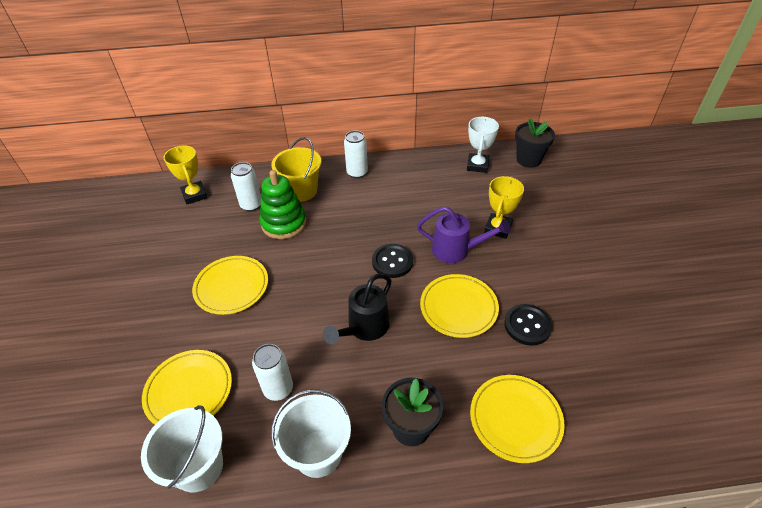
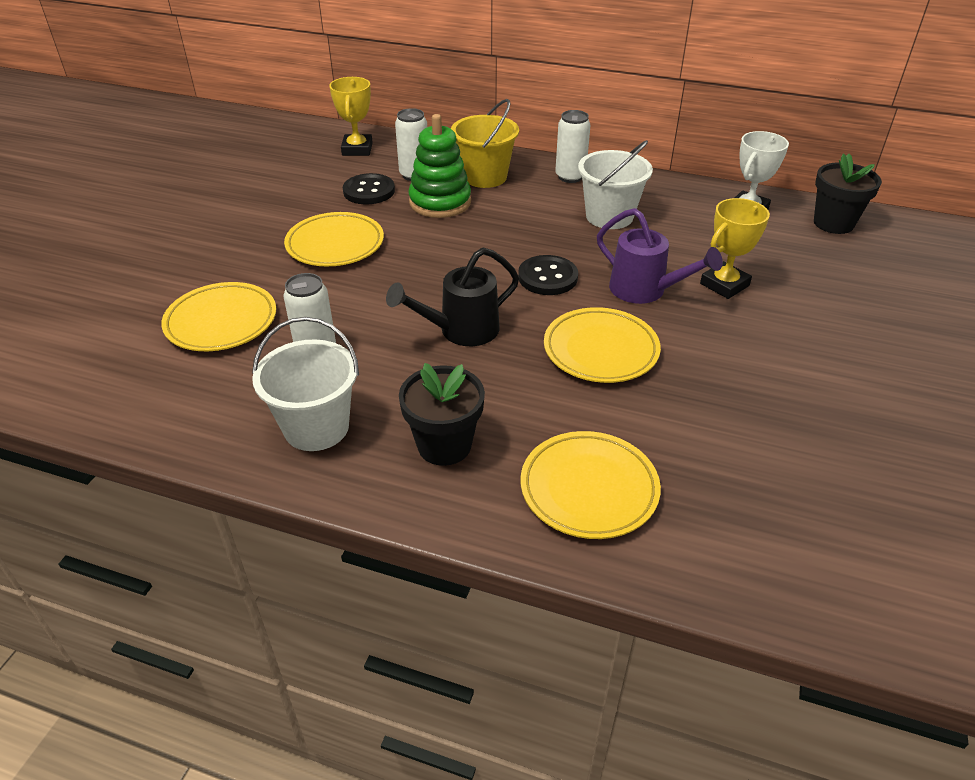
camera: 25 degrees right, 5 degrees down
(198, 467) = (182, 390): white bucket -> white bucket (609, 216)
(527, 325) = (685, 399): black button -> black button (369, 191)

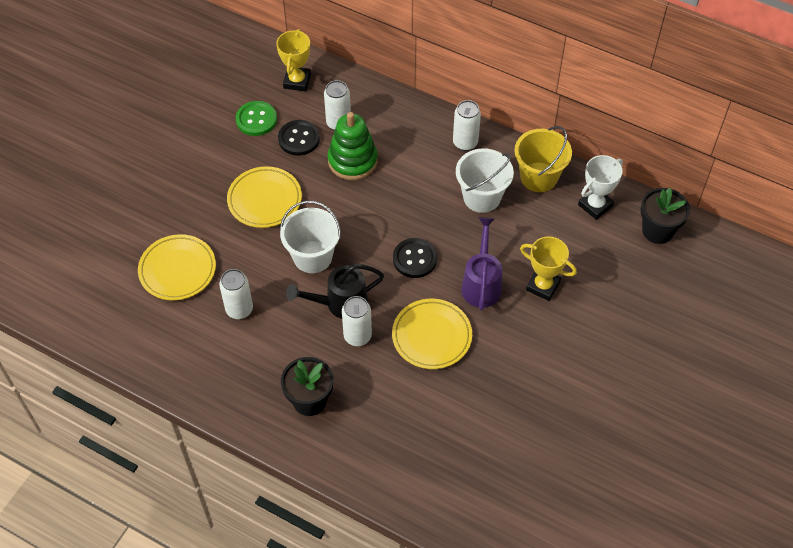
camera: 10 degrees right, 15 degrees up
(313, 181) = (256, 119): none -> green button
(316, 427) = (232, 373): white bucket -> white bucket (312, 257)
(485, 177) = (395, 133): yellow bucket -> yellow bucket (538, 177)
(496, 362) = (357, 336): none -> white can
(589, 489) = (390, 447): yellow plate -> none
(645, 291) = (481, 283): purple watering can -> purple watering can turned 135 degrees counterclockwise
(724, 285) = (543, 286): yellow trophy -> yellow trophy turned 60 degrees clockwise

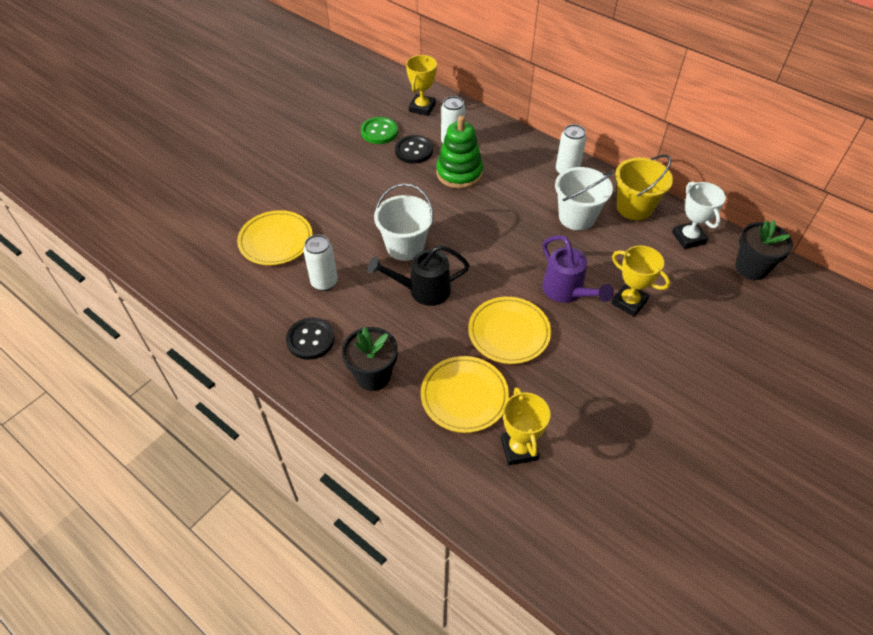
camera: 10 degrees right, 5 degrees down
(264, 200) = (371, 194): yellow plate -> yellow plate (464, 396)
(357, 336) = (434, 322): white can -> none
(414, 259) = (503, 261): black button -> black button (310, 339)
(458, 449) = (519, 449): none -> yellow trophy
(481, 283) = (566, 291): purple watering can -> purple watering can turned 135 degrees clockwise
(595, 205) = (688, 238): white trophy -> white trophy turned 75 degrees counterclockwise

